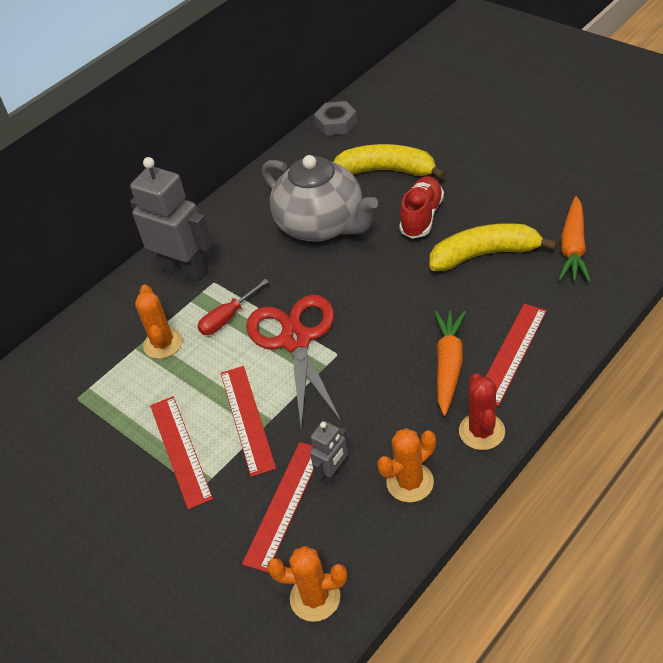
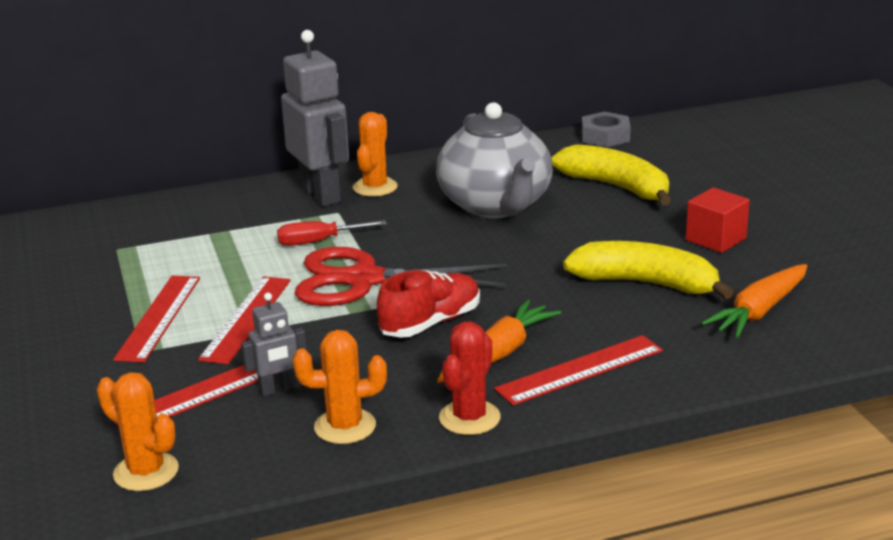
camera: 25 degrees right, 20 degrees down
(163, 344) = (237, 239): orange cactus -> orange cactus (375, 187)
(296, 340) = (364, 280): red scissors -> red scissors turned 105 degrees counterclockwise
(422, 217) = (611, 232): red shoe -> red shoe (431, 323)
(493, 193) = (715, 239): none -> red cube

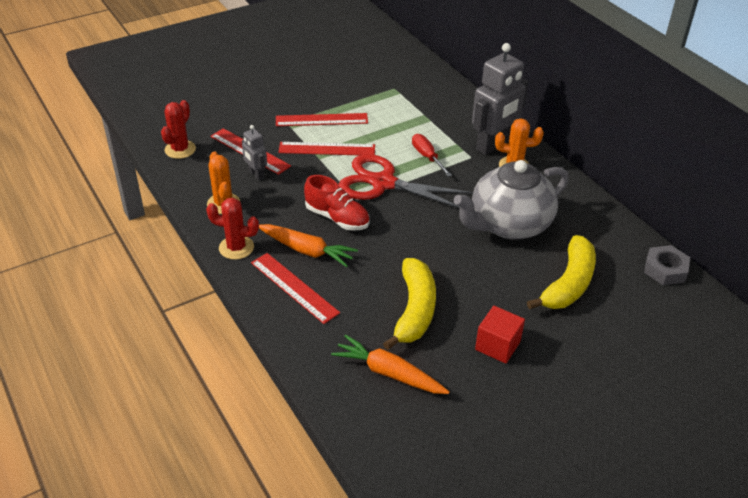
camera: 75 degrees right, 15 degrees up
(146, 472) = (180, 149): orange cactus -> red cactus
(364, 280) = (383, 183): red scissors -> red scissors turned 60 degrees counterclockwise

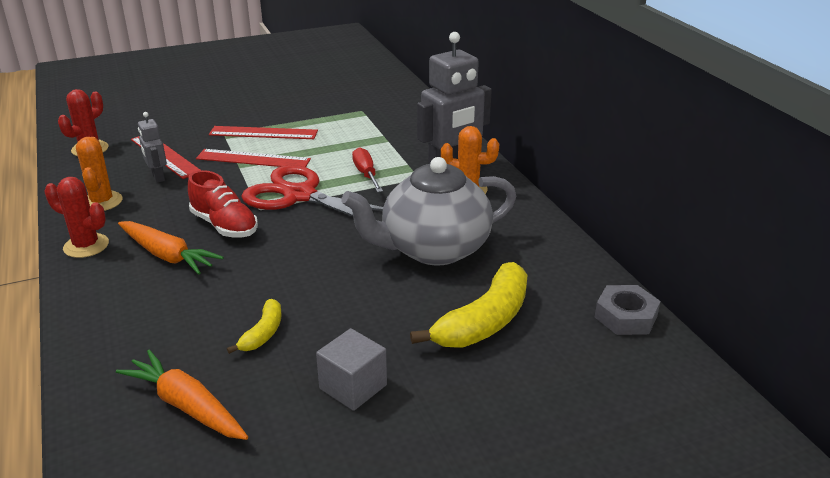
camera: 10 degrees right, 10 degrees down
(294, 287) = (127, 293): red ruler -> none
(414, 310) = (263, 333): yellow banana -> yellow banana, size x0.52
(497, 345) = (353, 387): red cube -> grey cube

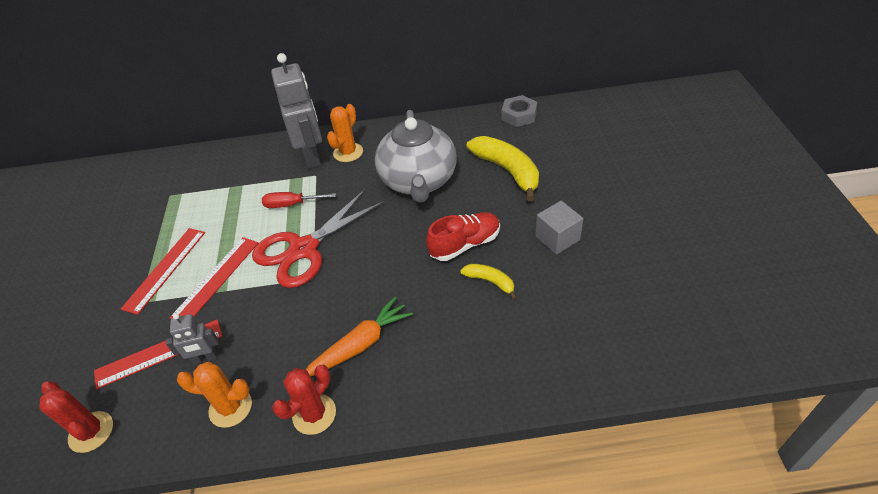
camera: 70 degrees left, 15 degrees up
(187, 406) = (561, 327): orange carrot -> none
(224, 225) = (329, 303): red shoe -> red shoe (465, 244)

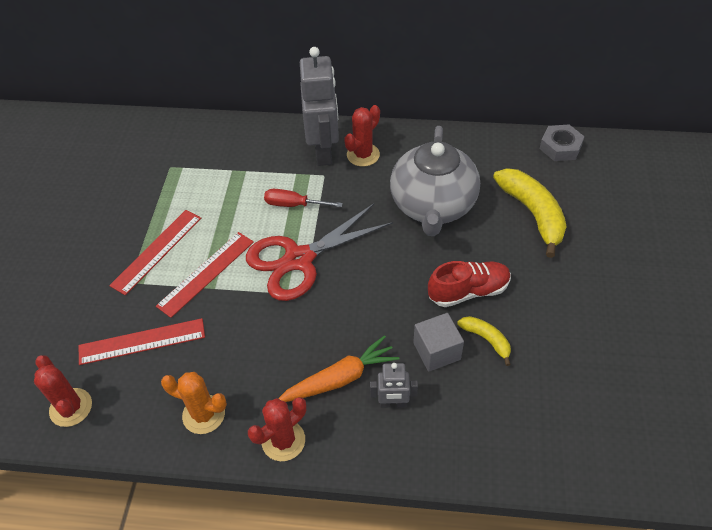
camera: 10 degrees right, 5 degrees up
(205, 358) = (185, 357): grey robot -> grey robot (393, 403)
(348, 152) = (363, 155): orange cactus -> red cactus
(557, 238) = (569, 306): grey cube -> grey cube (436, 351)

